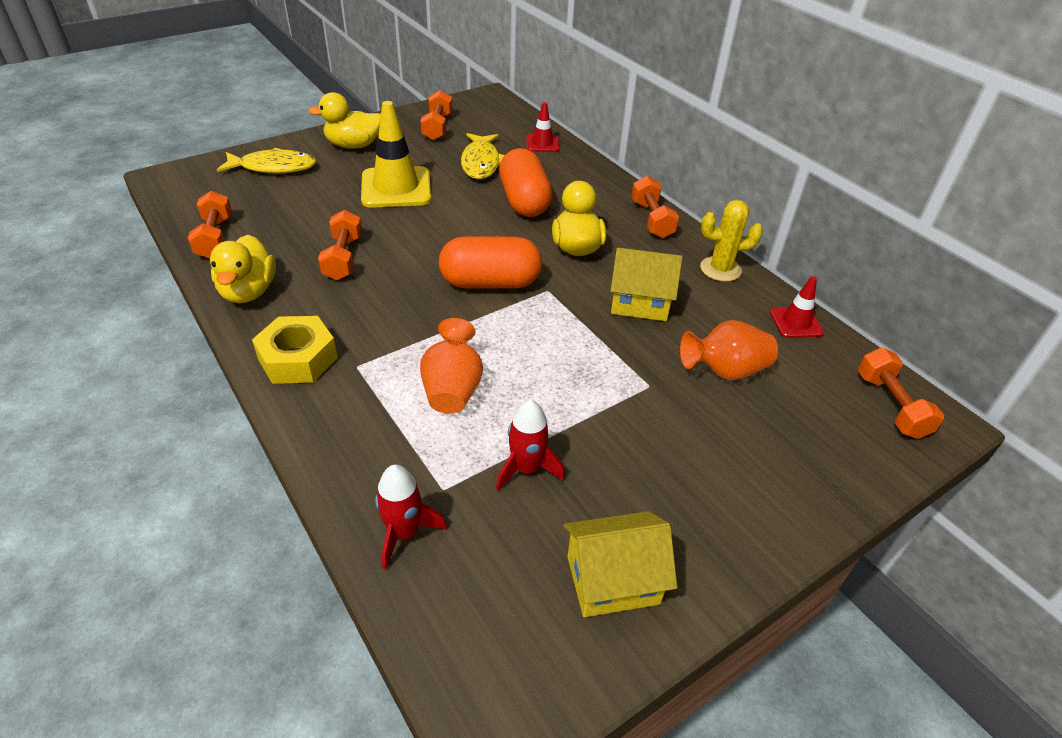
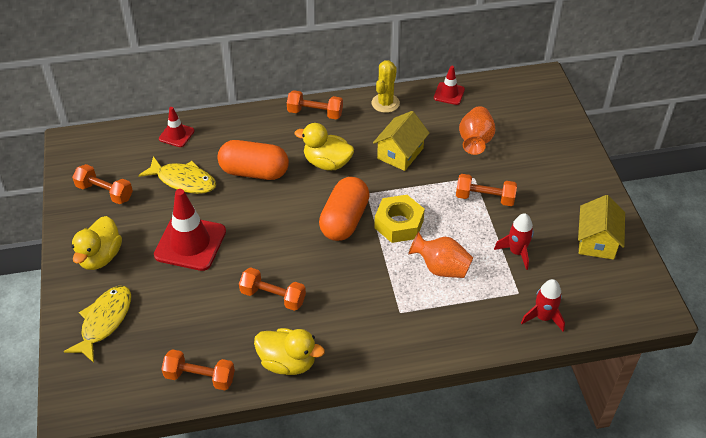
camera: 65 degrees left, 5 degrees up
(298, 359) = (379, 343): yellow nut -> yellow nut (399, 224)
(396, 188) = (190, 243): yellow traffic cone -> red traffic cone
(891, 405) = (526, 89): orange dumbbell -> orange dumbbell (485, 198)

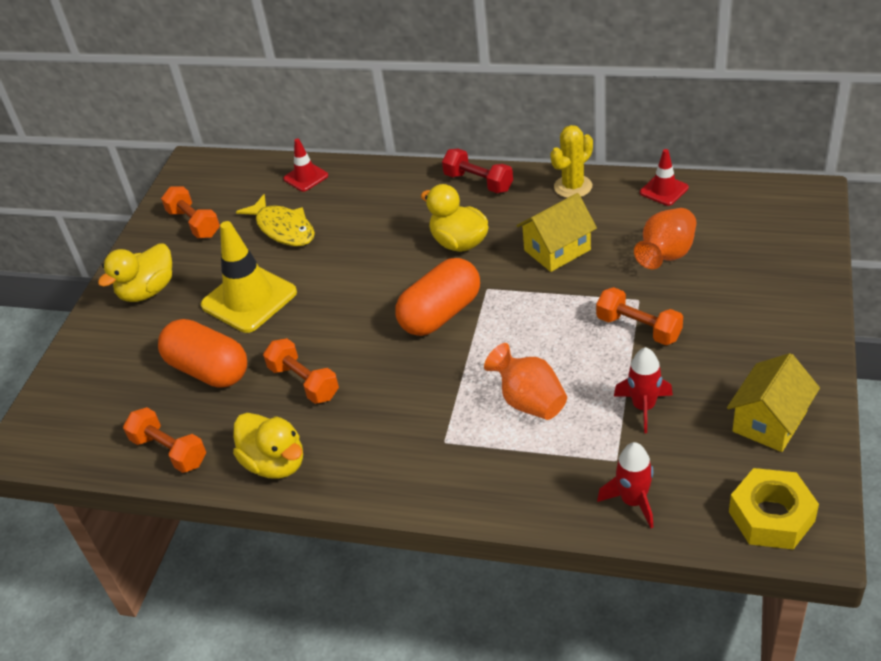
camera: 30 degrees right, 5 degrees down
(104, 321) = (110, 361): yellow fish -> none
(190, 243) = (249, 299): red traffic cone -> yellow traffic cone
(254, 172) = (367, 235): orange capsule -> orange capsule (208, 370)
(315, 113) = (478, 182): orange dumbbell -> red dumbbell
(399, 224) = (506, 334): yellow nut -> yellow nut (771, 516)

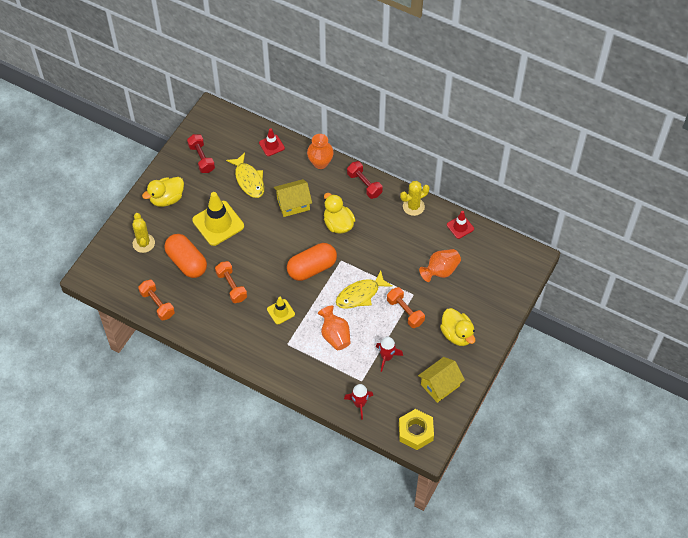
camera: 10 degrees right, 15 degrees up
(120, 364) = (143, 243): none -> yellow cactus
(194, 223) = (201, 158): orange dumbbell -> red dumbbell
(275, 463) = (205, 328): yellow duck -> yellow duck (457, 334)
(394, 176) = (320, 163): none -> orange vase
(411, 394) = (281, 312): none -> yellow traffic cone
(545, 326) = (360, 294): none -> yellow fish
(557, 250) = (386, 247): yellow house -> yellow house (293, 204)

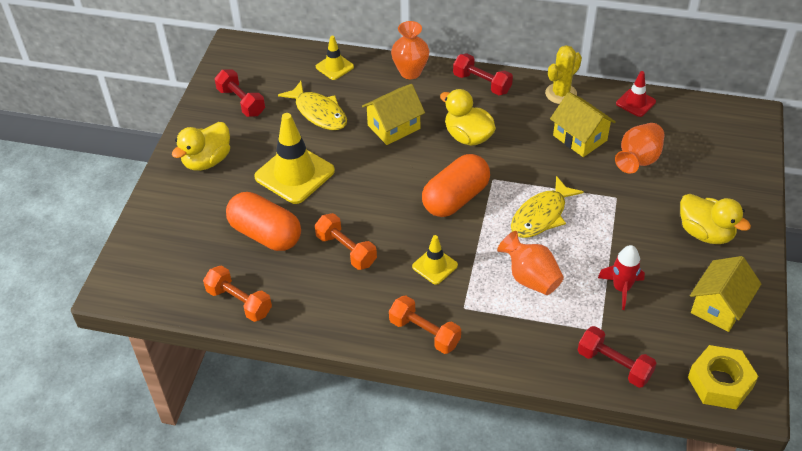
camera: 15 degrees left, 10 degrees down
(143, 243) = (190, 225): yellow cactus -> none
(271, 145) = (334, 67): red traffic cone -> yellow traffic cone
(359, 404) = (614, 365): red rocket -> red dumbbell
(405, 312) = (616, 222): orange dumbbell -> orange dumbbell (424, 333)
(410, 244) = (580, 138): none -> yellow house

